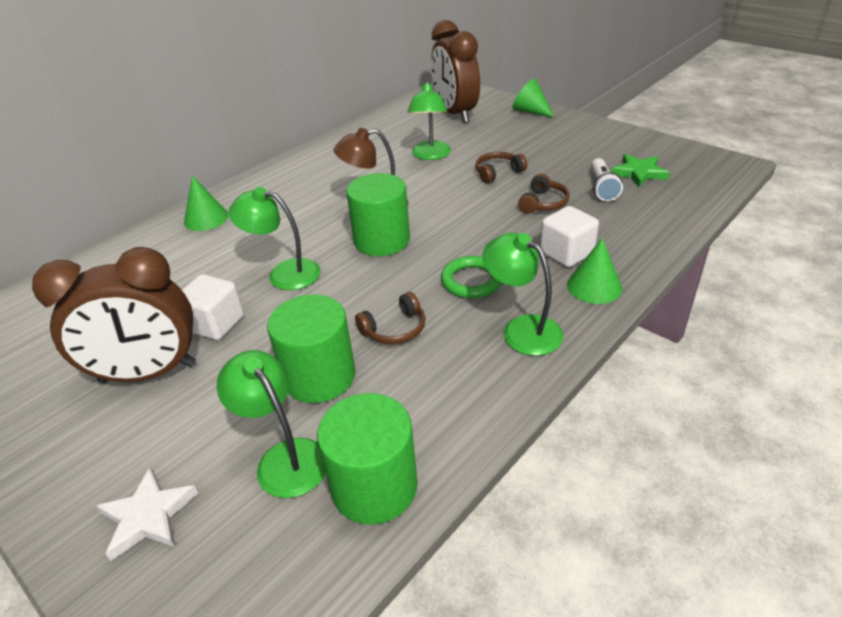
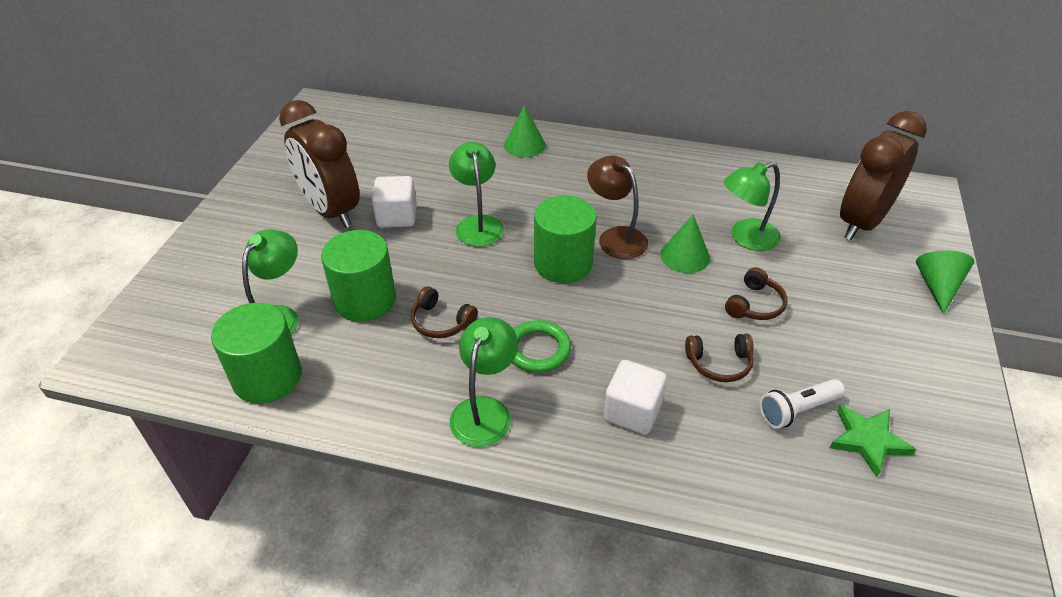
camera: 60 degrees right, 5 degrees up
(148, 516) = (212, 276): white star -> none
(498, 172) = (754, 304): brown headphones -> brown headphones turned 90 degrees clockwise
(594, 286) = (585, 451): green cone -> green cone (685, 256)

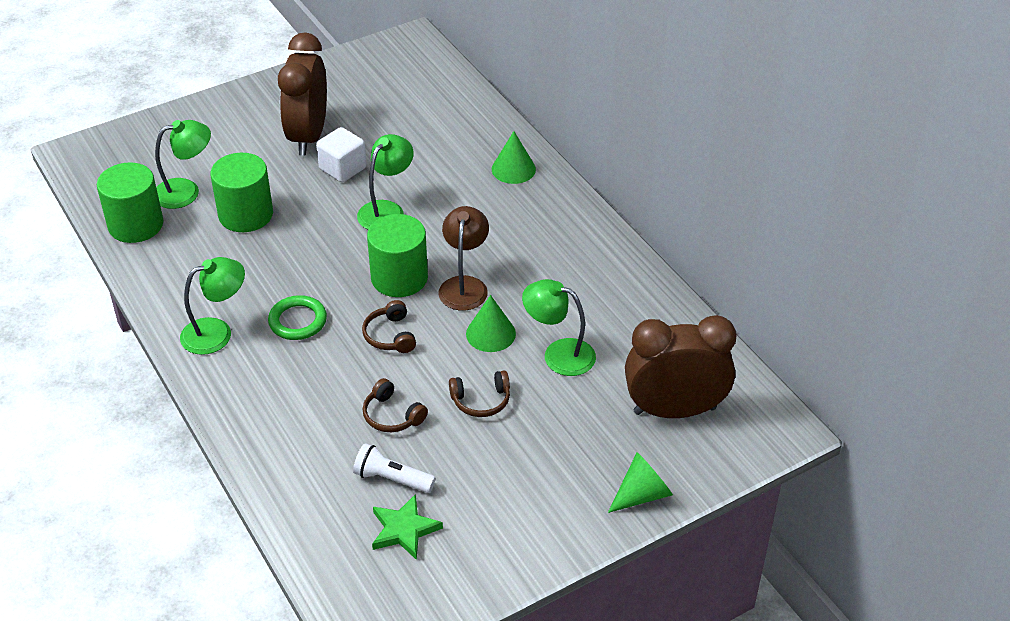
camera: 45 degrees right, 0 degrees up
(441, 322) = (268, 261): brown headphones -> brown headphones (390, 335)
(632, 411) = (294, 399): white cube -> none

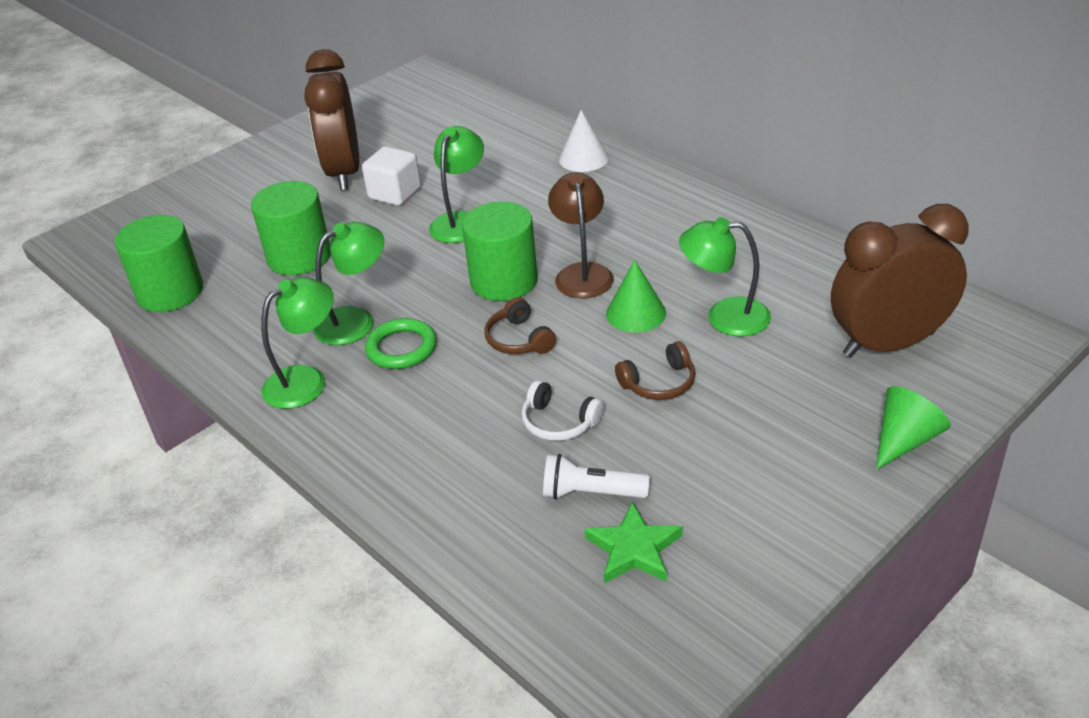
camera: 10 degrees left, 5 degrees down
(186, 191) = (221, 248): green lamp -> green lamp (356, 321)
(392, 415) = (559, 422): brown headphones -> white headphones
(513, 169) = (583, 158): green cone -> white cone

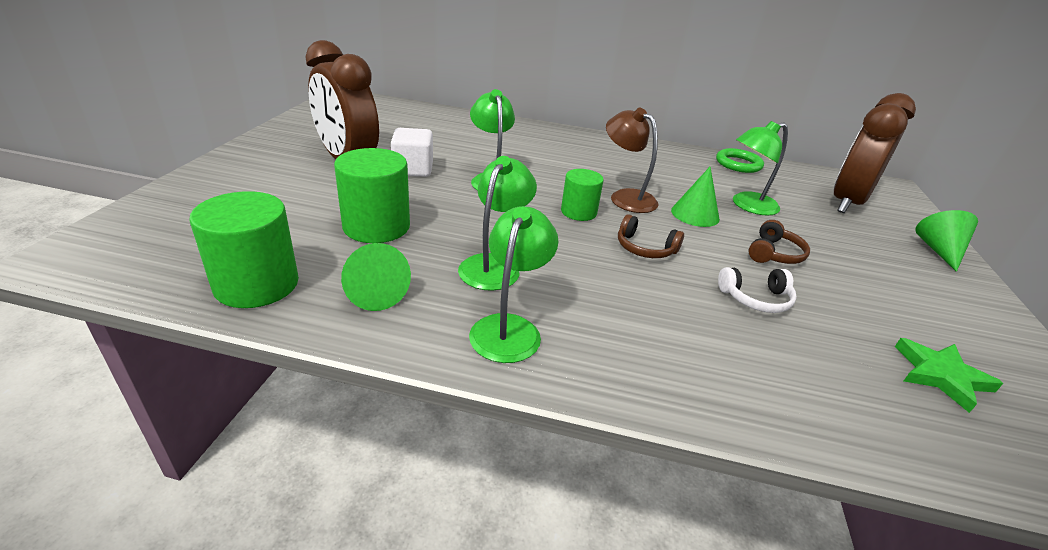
camera: 40 degrees left, 5 degrees down
(240, 321) = (374, 293): none -> green cone
(401, 348) = (563, 277): green ring -> green ring (738, 164)
(504, 281) = (578, 212): green cylinder -> green cylinder, size x0.62
(583, 158) = (531, 133): white cone -> none
(591, 493) = (852, 344): white flashlight -> none

